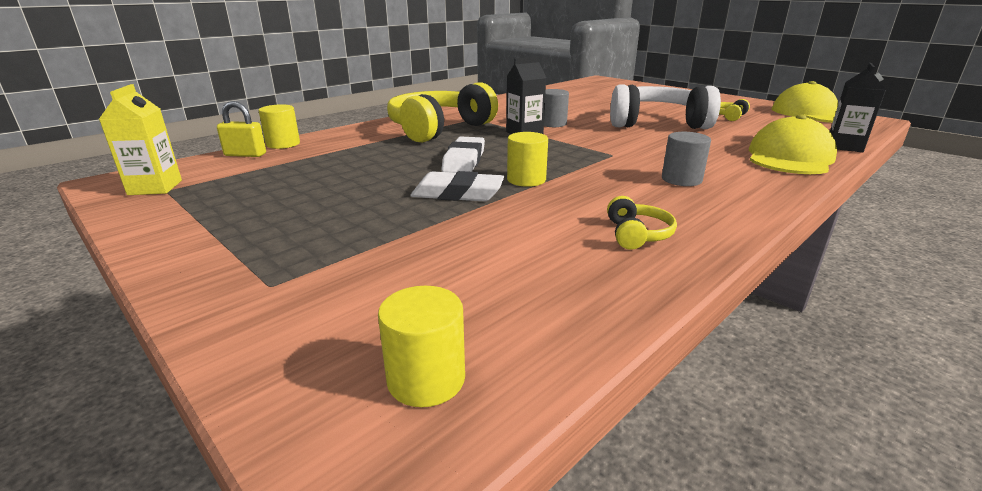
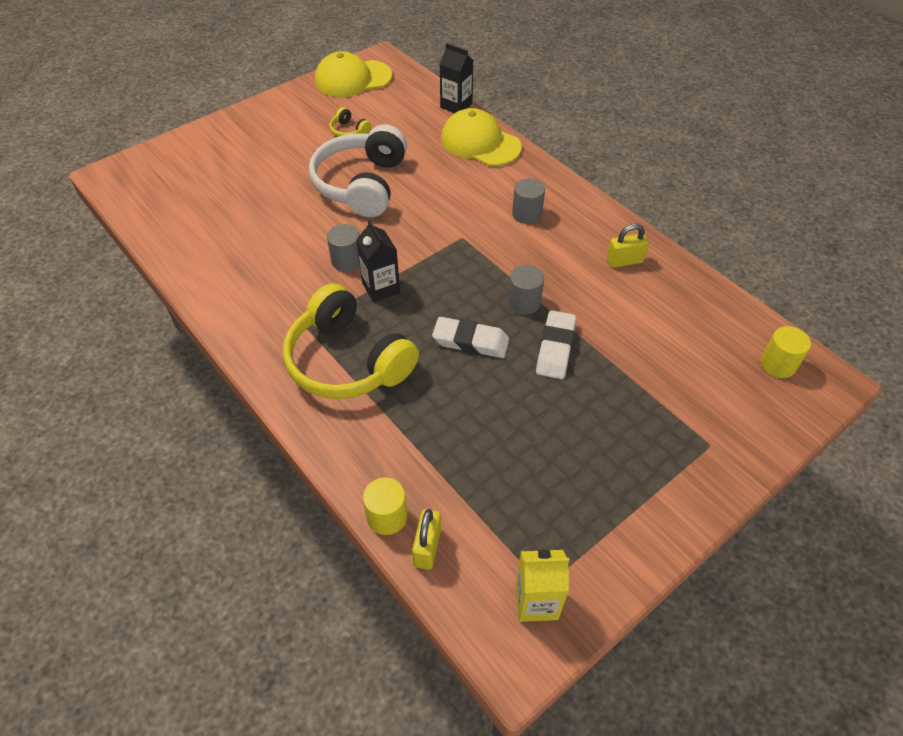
camera: 85 degrees left, 25 degrees up
(526, 180) = (524, 302): yellow cylinder -> grey cylinder
(637, 234) = (624, 261): yellow headphones -> yellow padlock

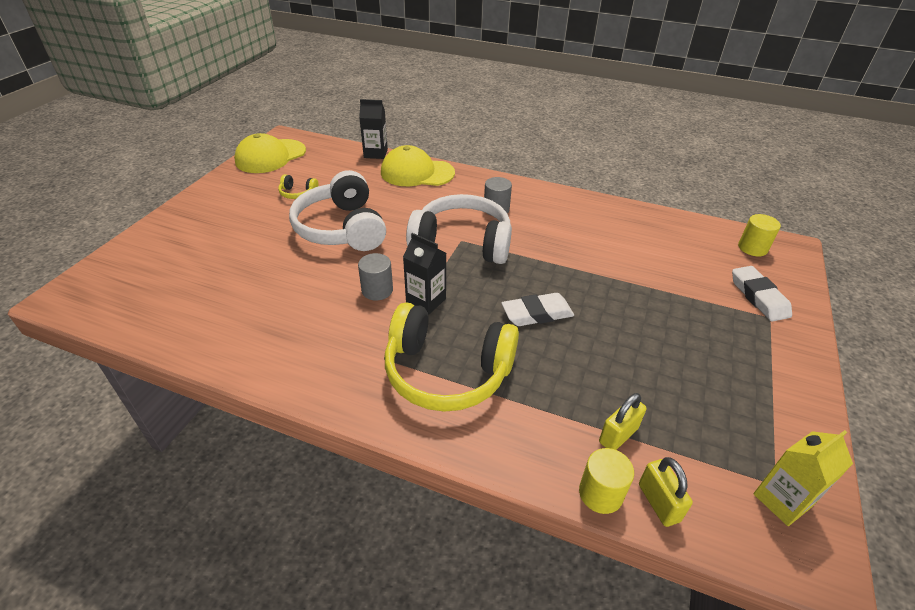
camera: 30 degrees left, 10 degrees down
(461, 240) = (462, 243): none -> white headphones
(524, 302) = (551, 270): grey cylinder -> none
(555, 348) = (604, 294): white eraser -> white eraser (758, 297)
(624, 261) = (594, 218): yellow padlock -> yellow padlock (618, 435)

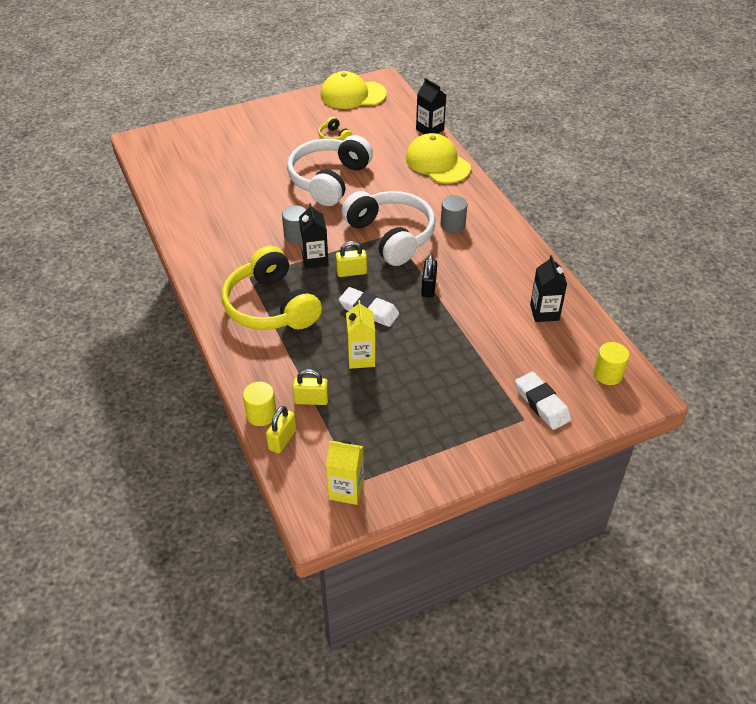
camera: 45 degrees right, 5 degrees up
(474, 291) = (351, 272): none -> yellow padlock
(551, 264) = (428, 287): none -> black padlock
(594, 360) = (361, 358): none -> yellow carton
(651, 232) = (544, 312): none -> black carton
(758, 297) = (542, 403): white eraser -> white eraser turned 60 degrees counterclockwise

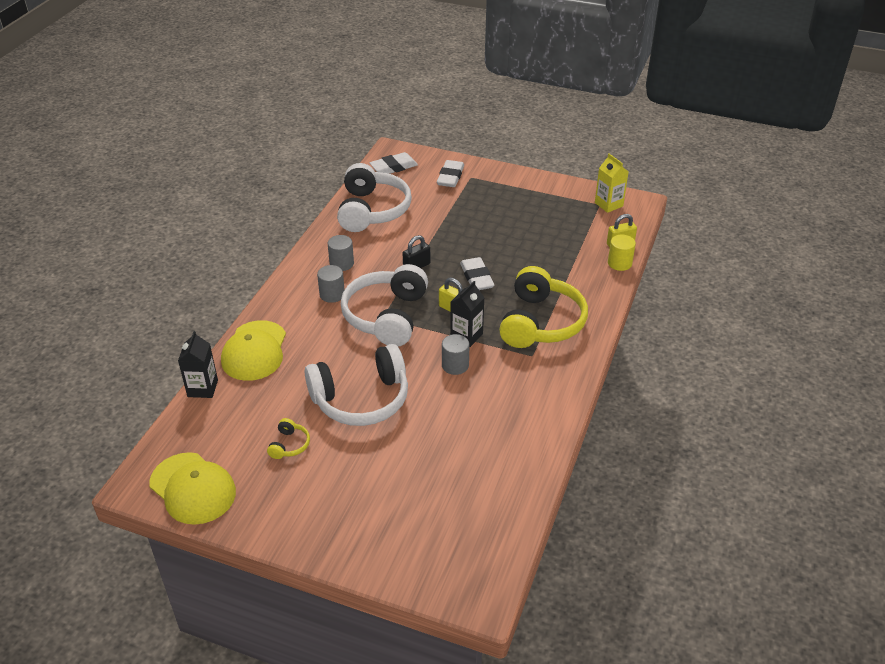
camera: 135 degrees left, 5 degrees down
(311, 400) = (579, 252): yellow padlock -> none
(361, 358) = (520, 255): yellow carton -> none
(486, 251) = (341, 263): none -> grey cylinder
(544, 312) = (372, 210): black carton -> white headphones
(608, 374) = (393, 167): yellow cylinder -> white eraser

